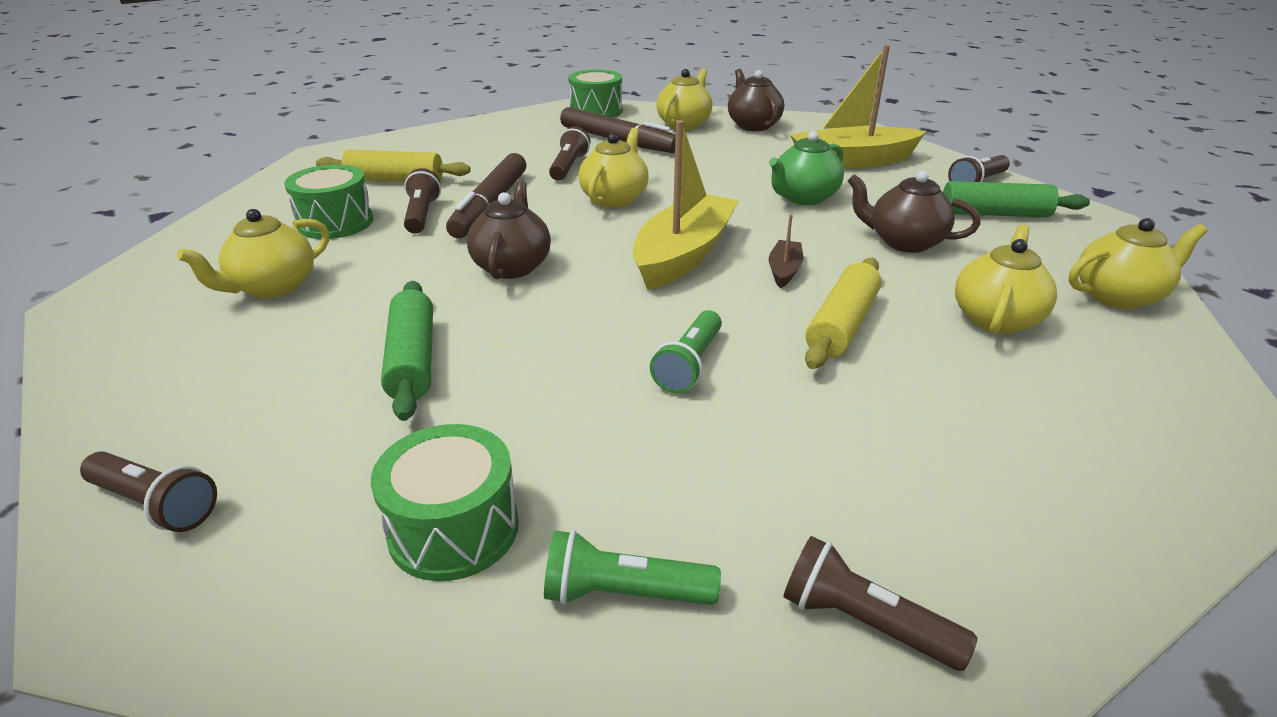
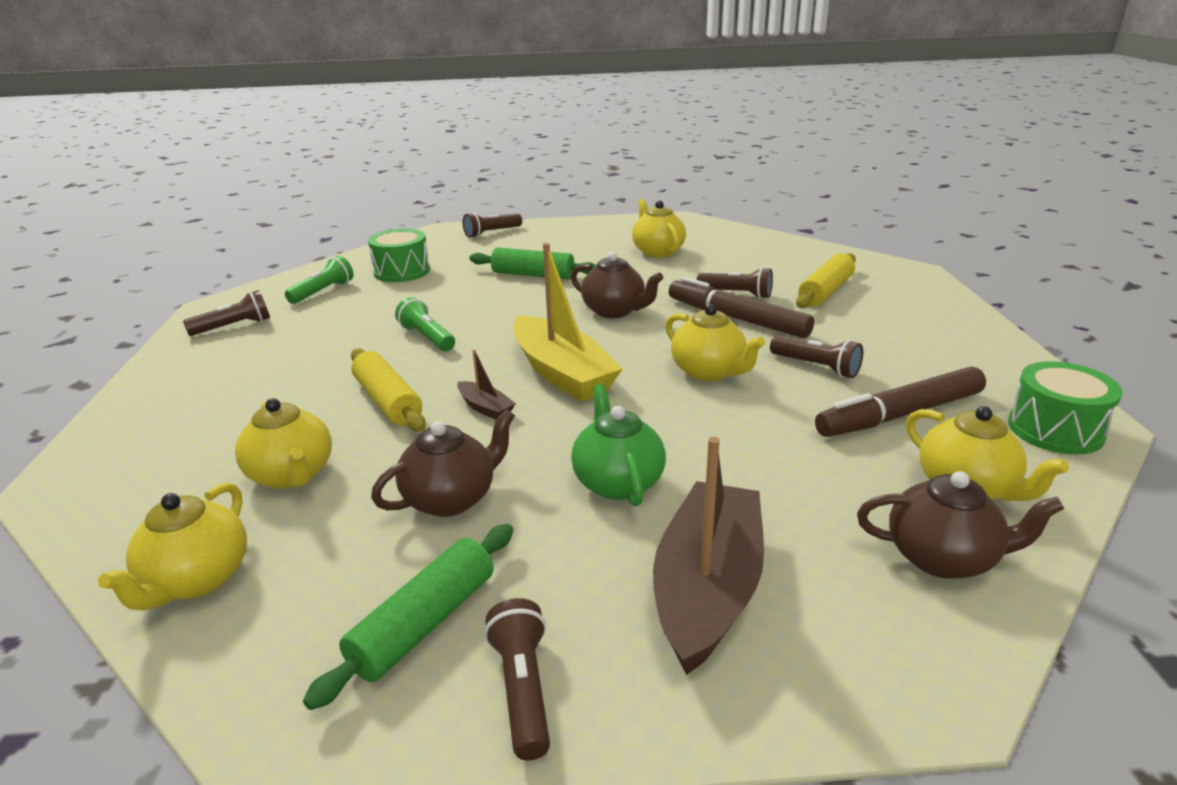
camera: 120 degrees right, 5 degrees down
(335, 222) = (745, 269): green drum -> none
(852, 161) = (707, 588): yellow boat -> brown boat

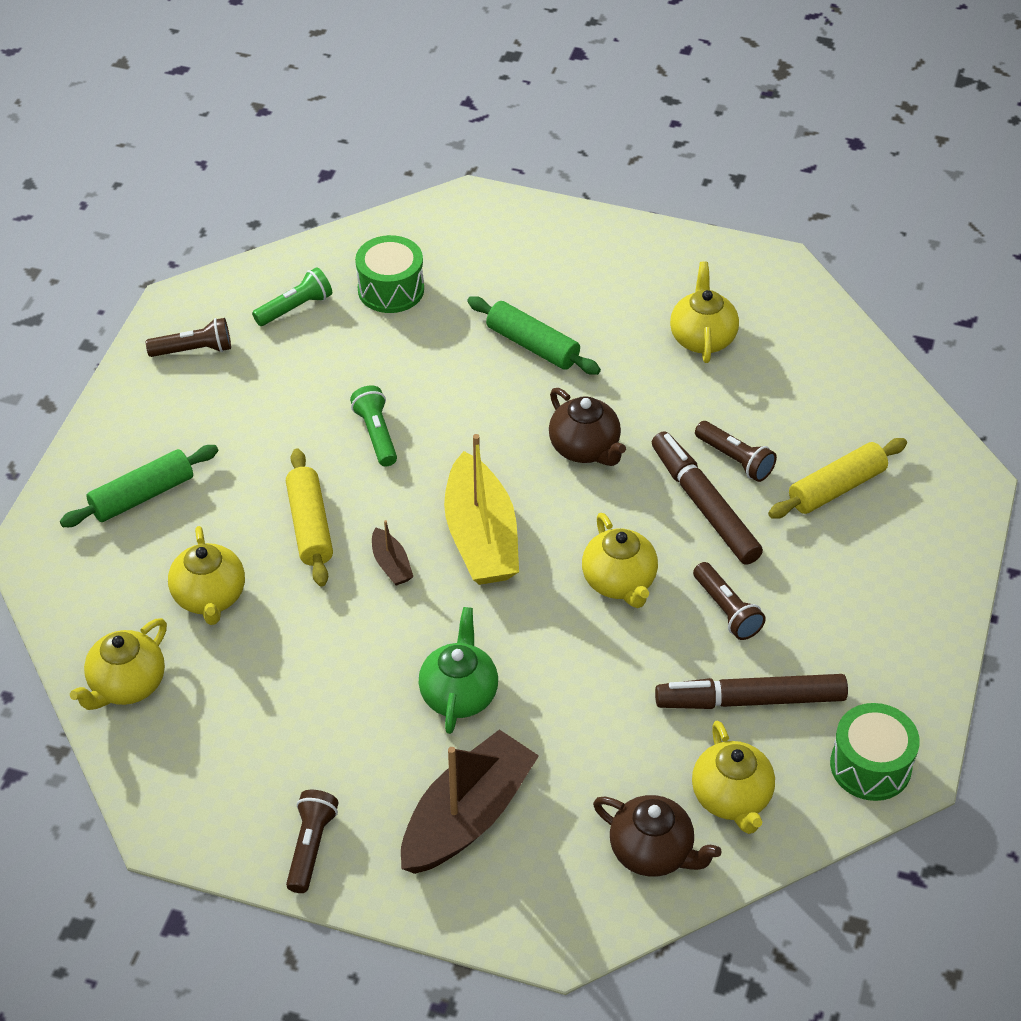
camera: 20 degrees right, 20 degrees up
(424, 624) = (267, 777): green rolling pin -> green rolling pin (142, 496)
(451, 498) = (324, 667): brown teapot -> none
(491, 233) = (526, 227): brown flashlight -> none

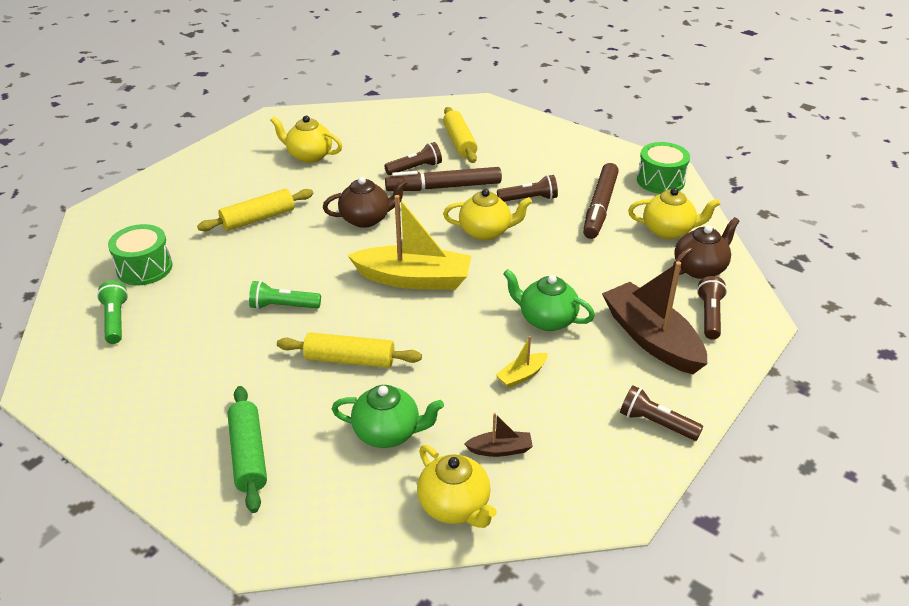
camera: 70 degrees left, 10 degrees down
(194, 350) = (107, 388): brown flashlight -> brown flashlight (710, 316)
(210, 597) = (388, 433): yellow teapot -> green teapot
(344, 694) = (522, 375): none -> yellow boat
(391, 564) = (413, 326): brown boat -> brown boat (500, 449)
(532, 345) = (258, 218): green rolling pin -> yellow rolling pin

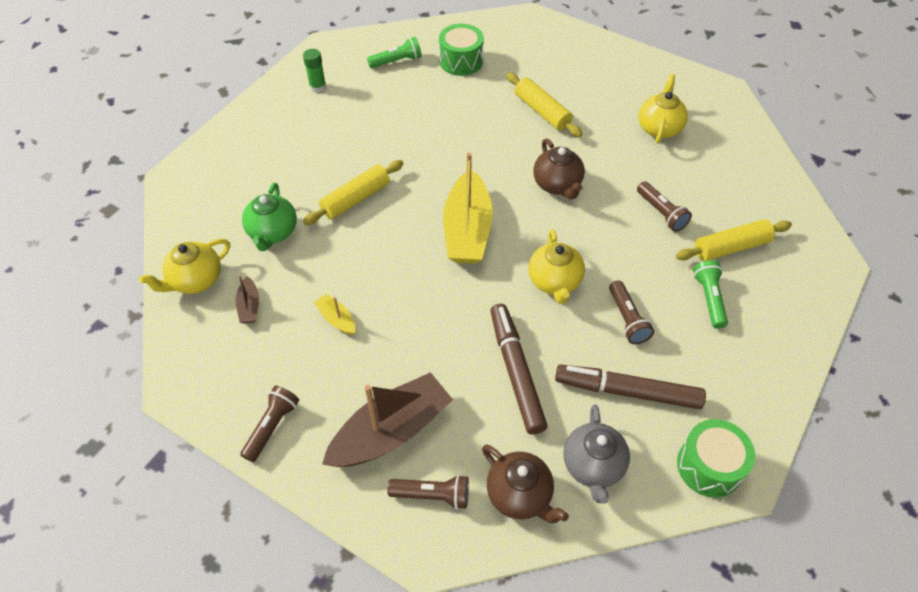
camera: 85 degrees right, 15 degrees up
(128, 395) = (317, 87): none -> green glue stick
(248, 455) = (256, 158): green rolling pin -> none
(283, 306) = (420, 148): green flashlight -> green flashlight (709, 299)
(350, 360) = (355, 199): yellow rolling pin -> yellow rolling pin turned 45 degrees clockwise
(443, 187) = (630, 240): brown marker -> brown marker (515, 372)
(546, 319) = (415, 337): green teapot -> none
(668, 231) = (593, 466): yellow teapot -> grey teapot

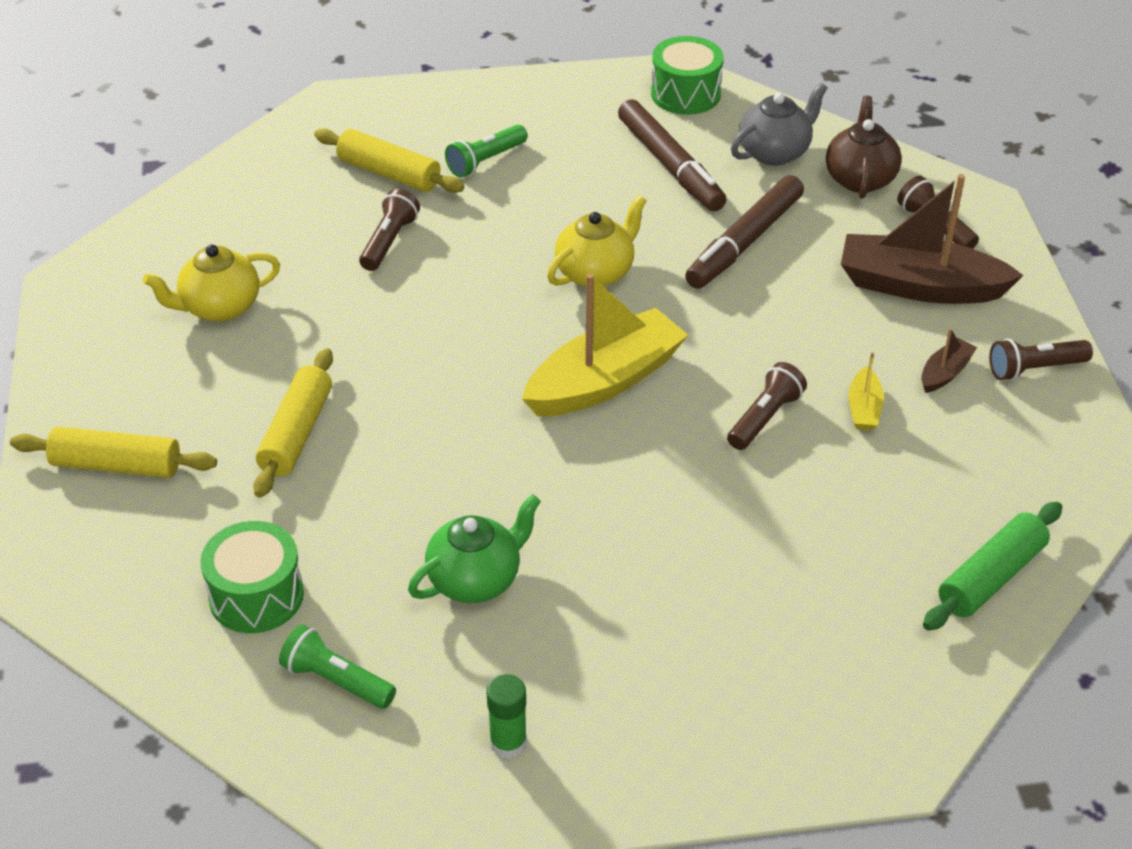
camera: 130 degrees left, 10 degrees down
(195, 280) = (991, 577): yellow teapot -> green rolling pin
(249, 306) = (950, 495): brown boat -> brown boat (945, 373)
(273, 233) = (833, 560): green teapot -> green teapot (476, 579)
(355, 199) = (680, 518): yellow rolling pin -> yellow rolling pin (116, 465)
(557, 185) = (435, 345): brown teapot -> none
(627, 319) = (582, 201): brown flashlight -> brown flashlight (765, 418)

